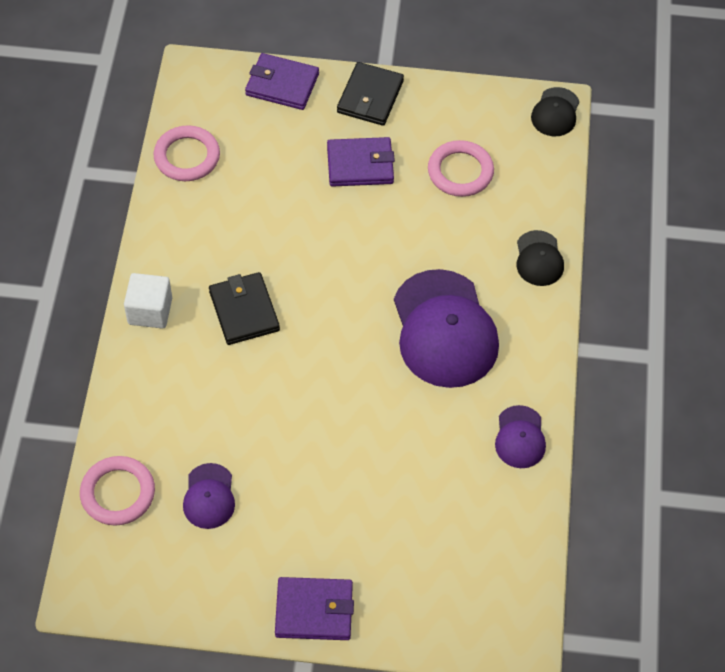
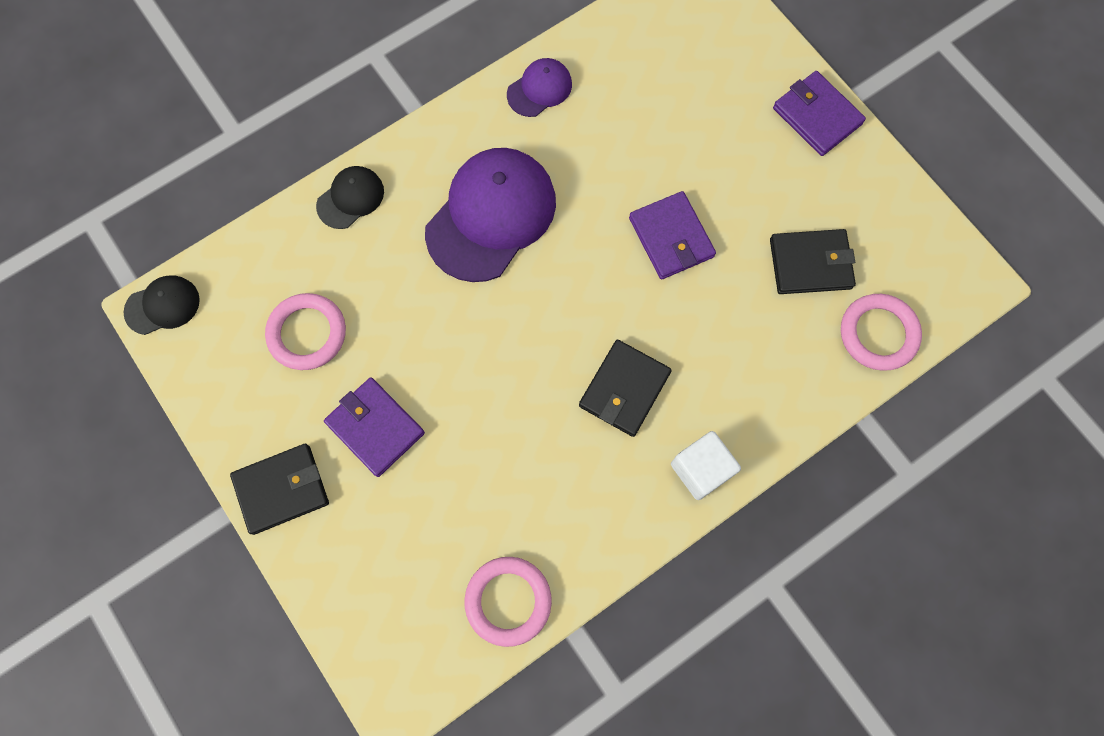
camera: 130 degrees left, 15 degrees up
(209, 496) = (810, 264): purple cap -> black wallet
(282, 84) = (337, 591): purple wallet -> purple wallet (671, 237)

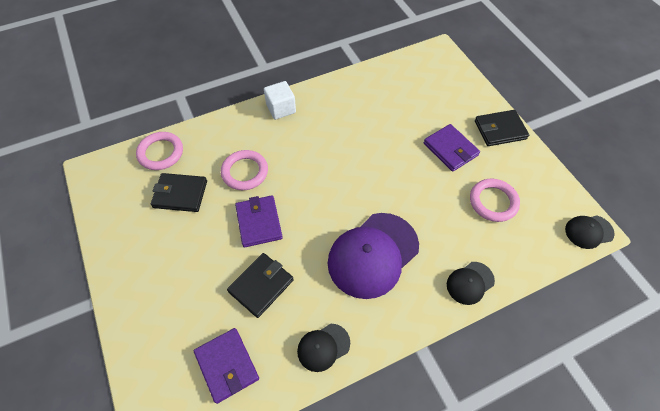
camera: 170 degrees left, 15 degrees down
(508, 601) = (386, 74): pink ring -> pink ring (245, 172)
(539, 89) = (323, 347): purple cap -> black cap
(624, 389) = (310, 147): black wallet -> black wallet (261, 286)
(817, 116) = (128, 289): purple wallet -> purple wallet (227, 365)

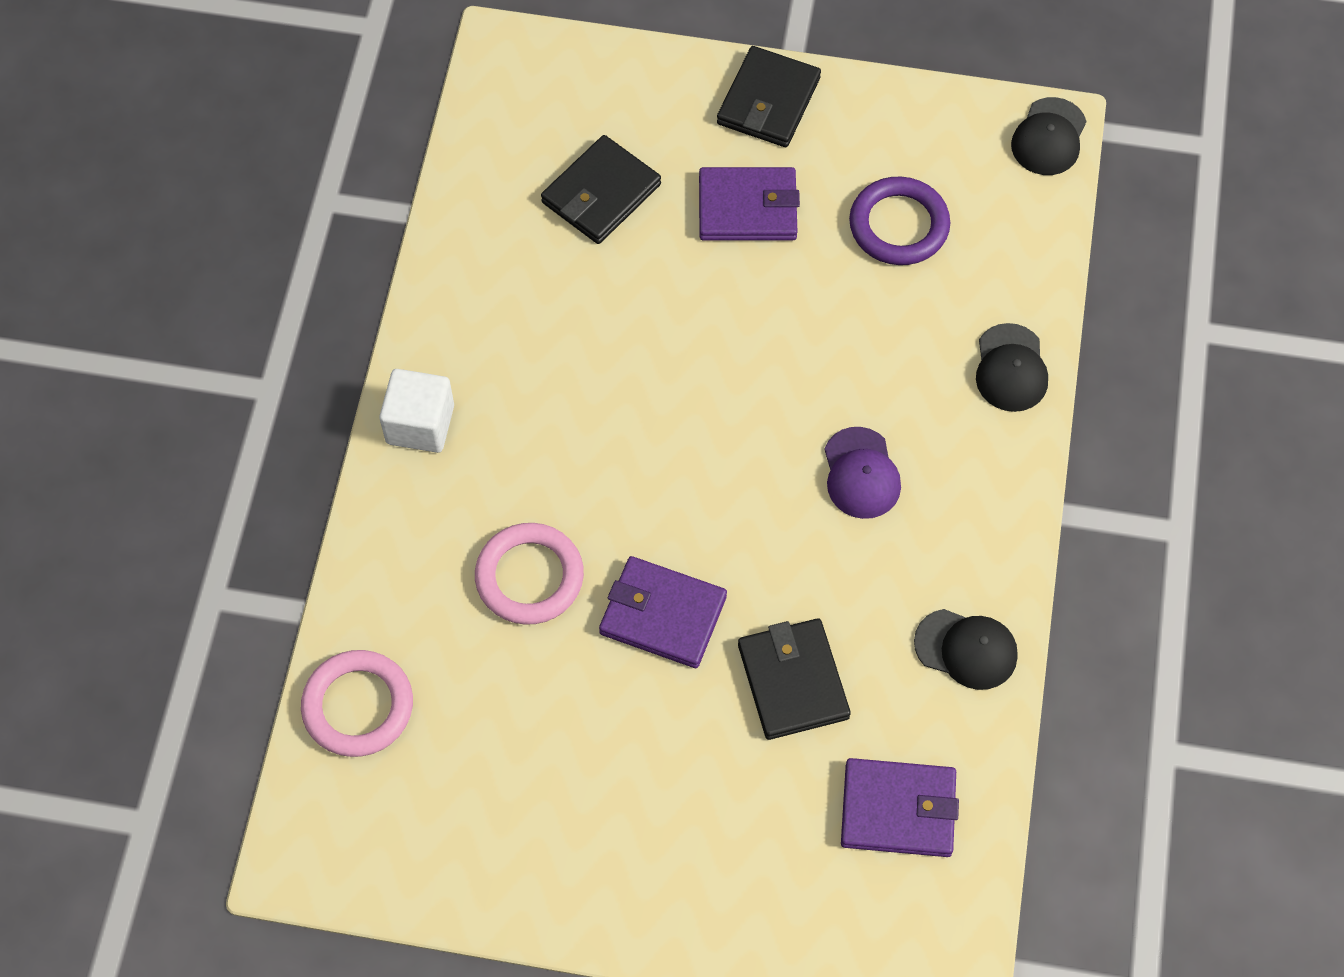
camera: 55 degrees left, 5 degrees up
(180, 194) = (493, 718): black wallet -> black wallet (601, 193)
(323, 347) = (966, 649): black cap -> black cap turned 75 degrees counterclockwise
(373, 255) = (861, 473): purple cap -> purple cap, size x0.49
(493, 202) = (898, 225): pink ring -> purple ring

